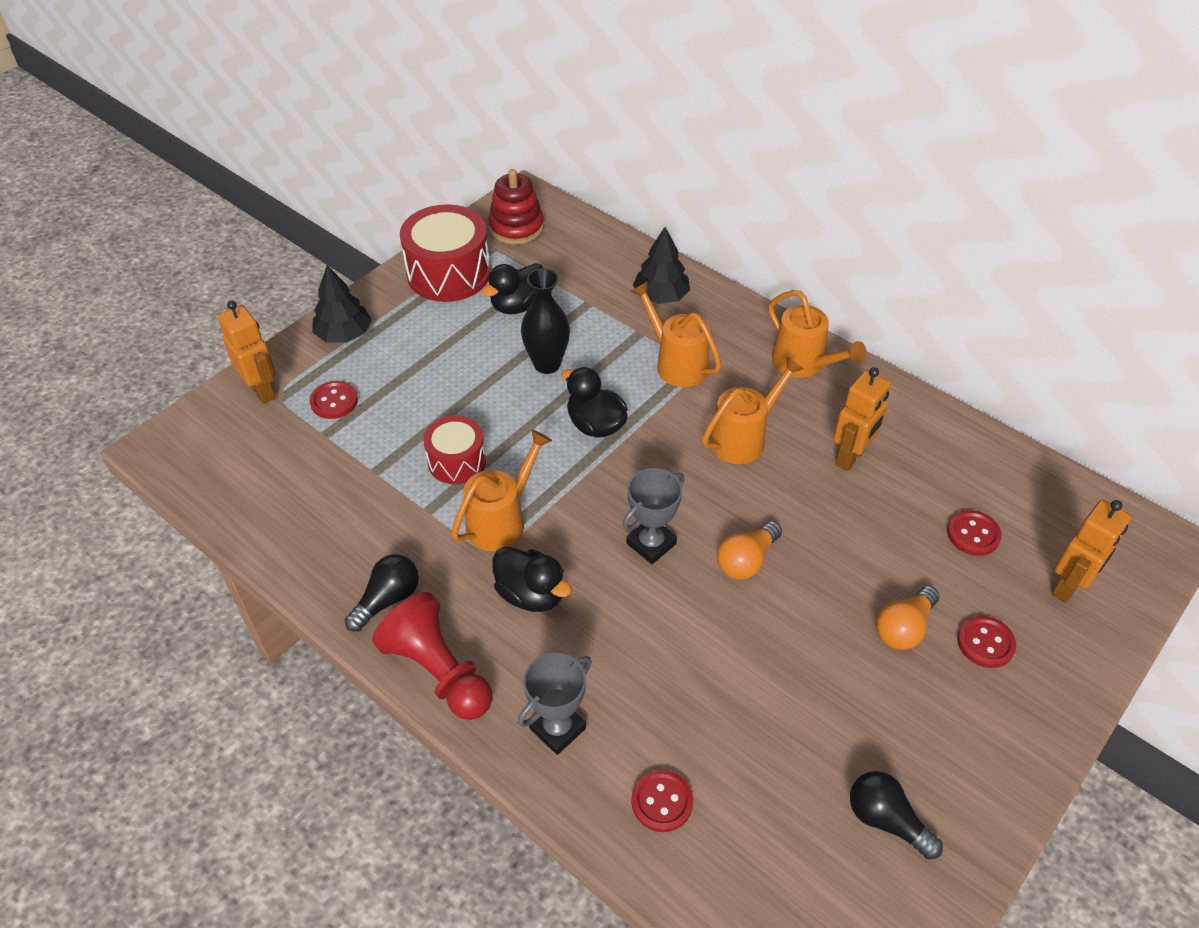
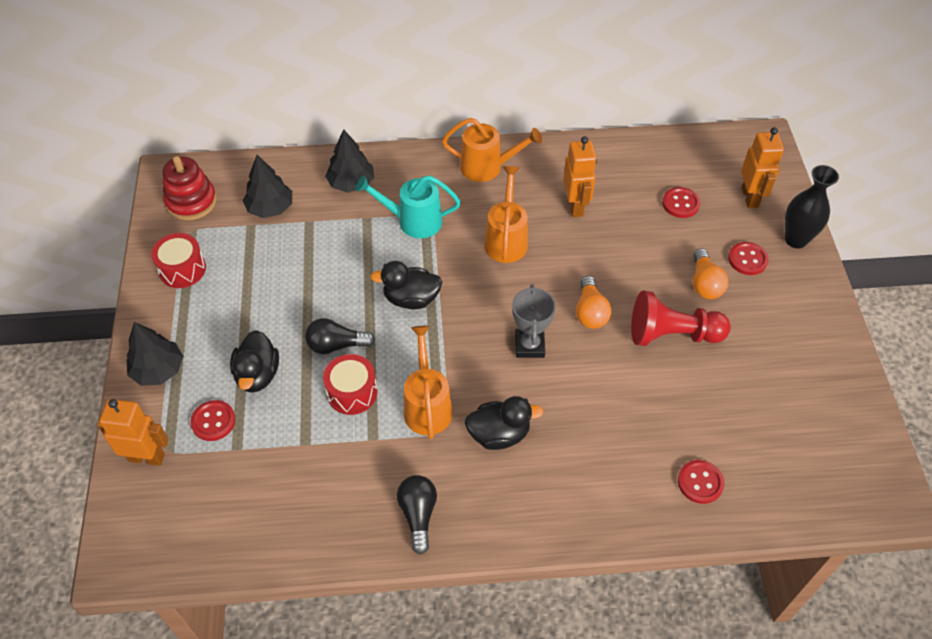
camera: 45 degrees left, 5 degrees up
(438, 671) = (502, 527): red pawn -> red pawn (672, 334)
(449, 273) = (182, 269): red drum -> red drum, size x0.60
(518, 305) = (262, 257): black duck -> black duck (257, 375)
(547, 364) = (332, 282): black vase -> black vase (796, 239)
(557, 728) = (605, 495): grey trophy -> none
(570, 272) = (270, 208): none -> black tree
(676, 363) = (412, 221): orange watering can -> turquoise watering can
(886, 820) = (803, 391): black light bulb -> black light bulb (336, 345)

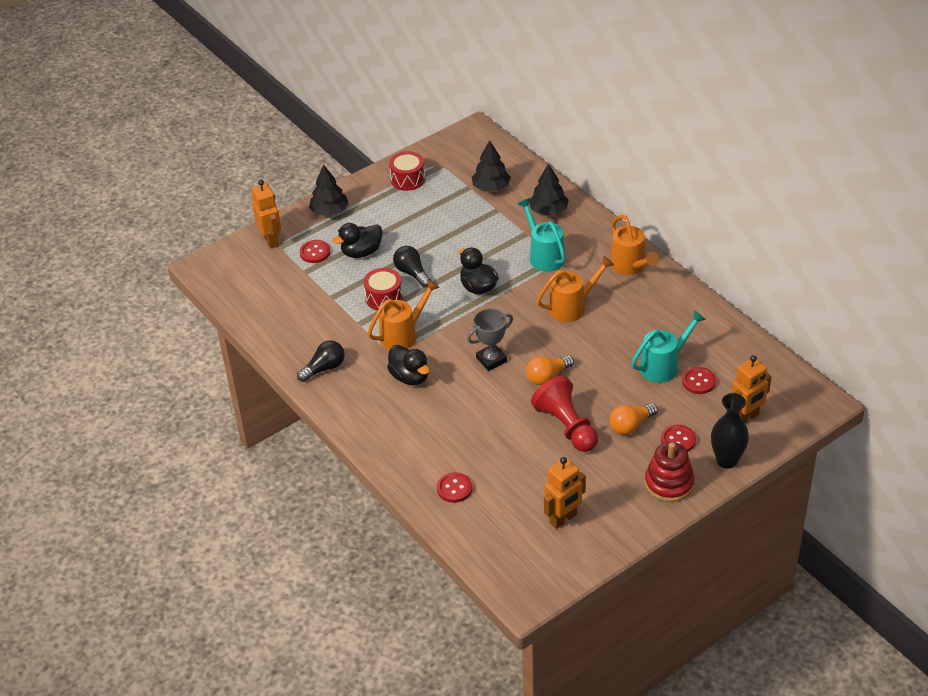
camera: 60 degrees right, 10 degrees down
(191, 201) = (462, 152): red stacking toy -> red stacking toy (669, 483)
(575, 206) = (638, 327): orange robot -> orange robot (563, 519)
(641, 216) = (664, 365): none -> turquoise watering can

